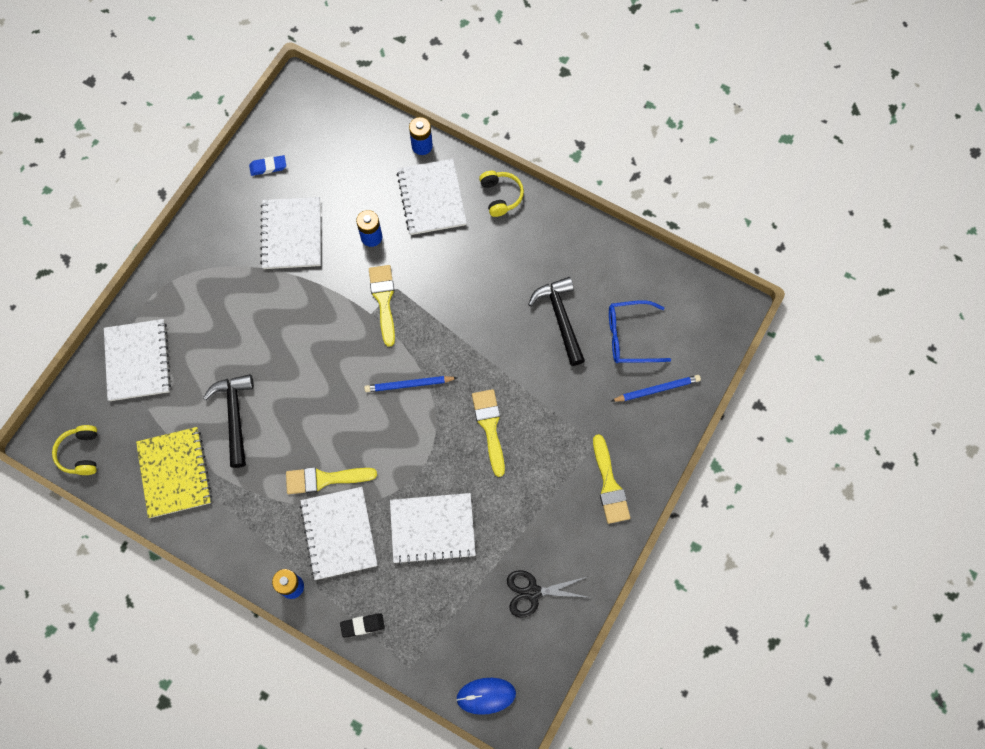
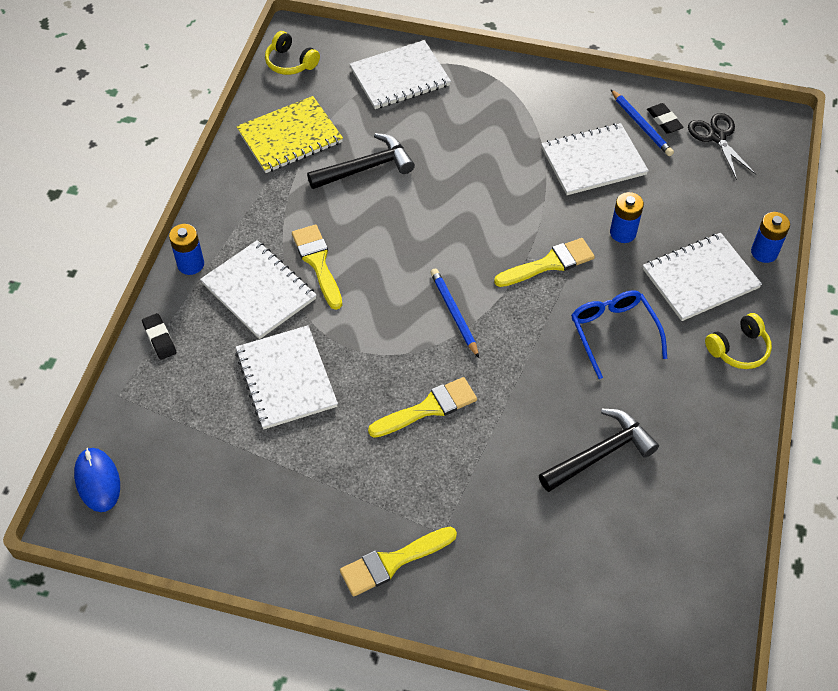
camera: 75 degrees right, 15 degrees down
(81, 453) = (290, 62): yellow headphones -> yellow headphones turned 120 degrees counterclockwise
(268, 167) = (664, 121): blue eraser -> black eraser
(339, 533) = (259, 291): white notebook -> white notebook turned 75 degrees clockwise
(533, 592) = (231, 503): black scissors -> black scissors (717, 136)
(630, 337) = (607, 544): blue glasses -> blue glasses (613, 333)
(657, 389) = (544, 594): blue pencil -> blue pencil (641, 125)

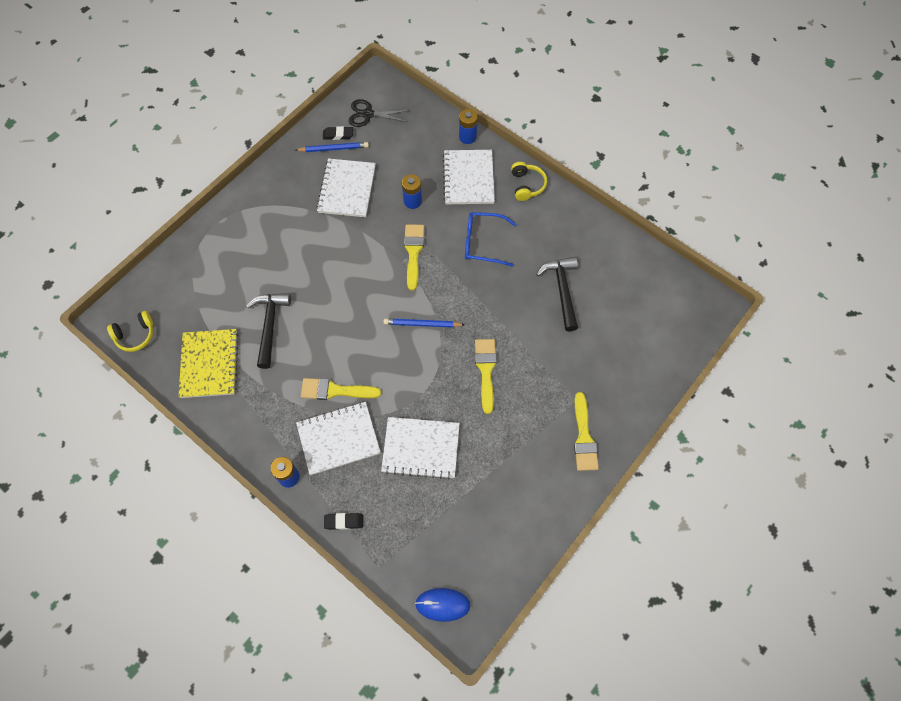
camera: 65 degrees left, 10 degrees up
(400, 77) = (199, 269): white notebook -> none

